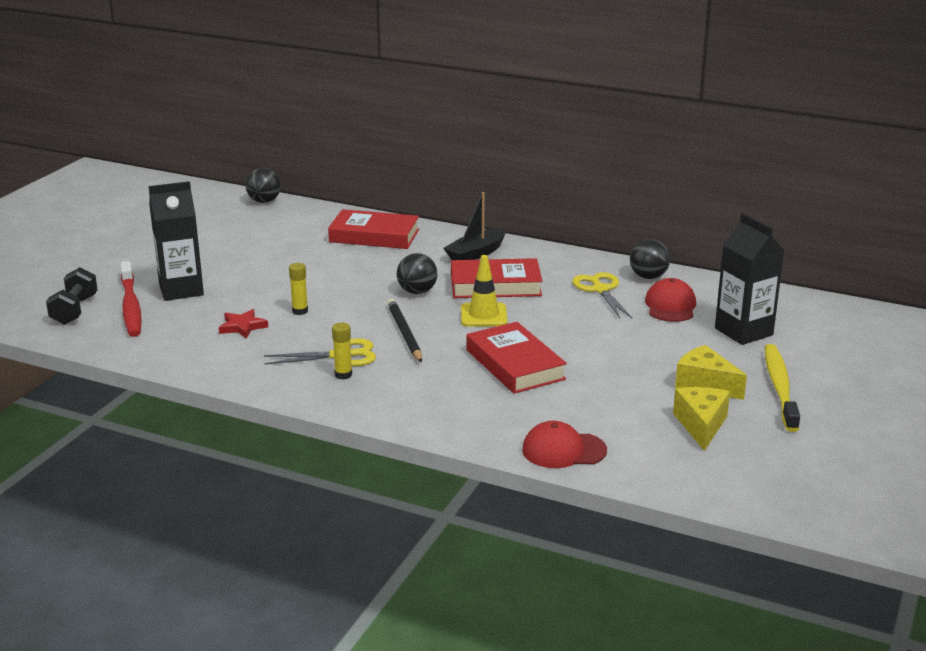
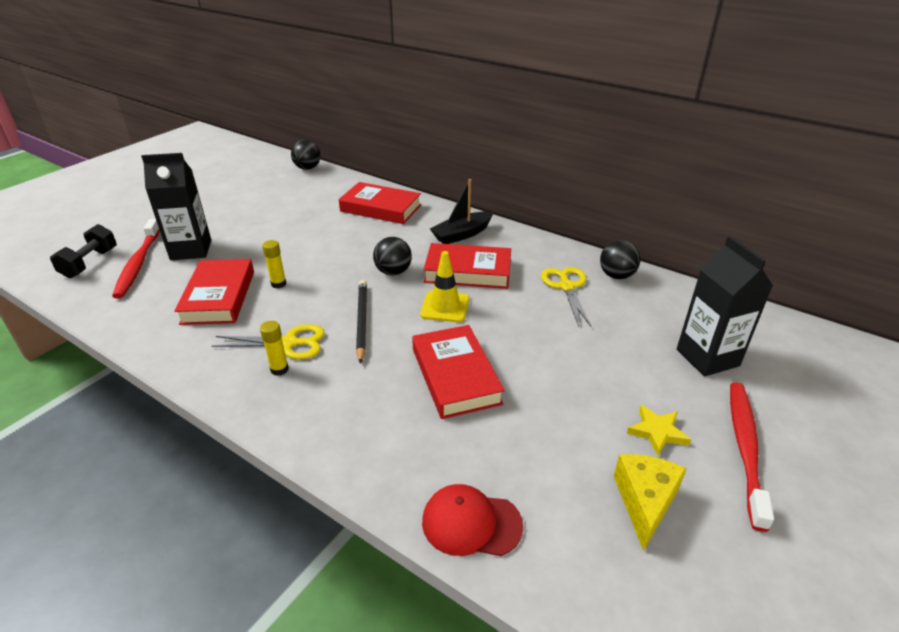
camera: 10 degrees right, 10 degrees up
(242, 327) = (218, 297): red star -> red book
(670, 306) = (633, 314): red cap -> none
(705, 384) = (657, 432): yellow cheese -> yellow star
(779, 387) = (745, 448): yellow toothbrush -> red toothbrush

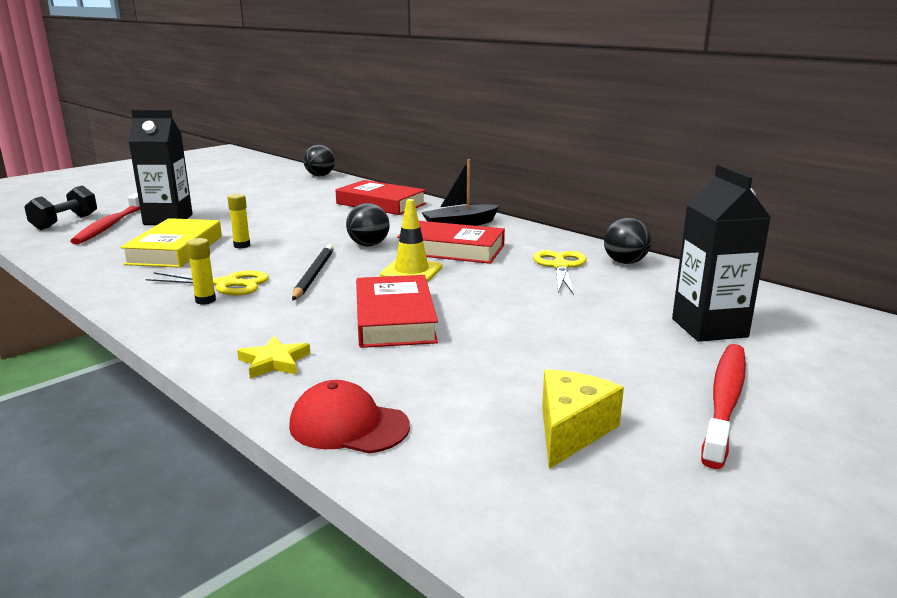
camera: 10 degrees right, 15 degrees down
(218, 297) = (175, 250): red book -> yellow book
(657, 432) = (615, 378): yellow star -> yellow star (274, 362)

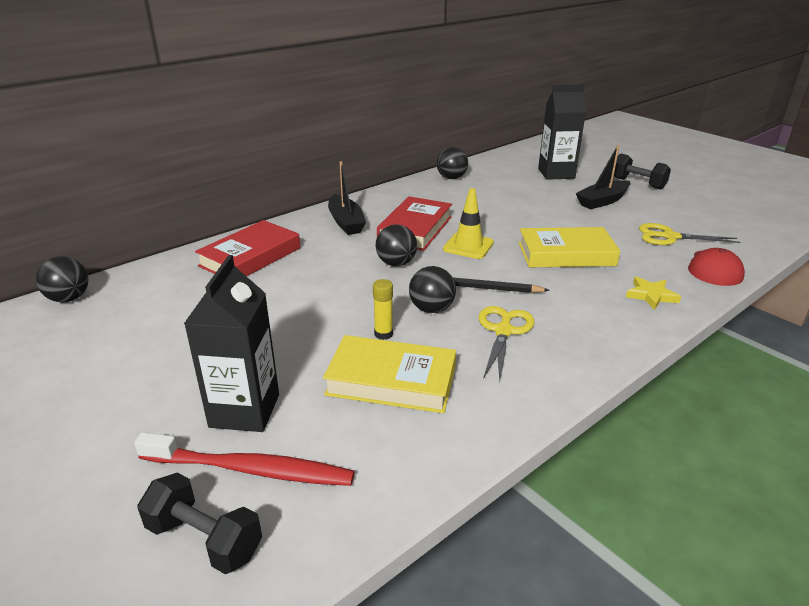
camera: 85 degrees left, 10 degrees up
(205, 300) = (546, 338): yellow glue stick -> none
(277, 259) = (431, 309): none -> black ball
(395, 319) = (566, 254): red book -> yellow book
(560, 266) = (458, 196): yellow scissors -> yellow scissors (670, 237)
(571, 430) = (684, 216): yellow cheese -> none
(601, 357) = (602, 201): none -> black boat
(725, 400) = (637, 183): red toothbrush -> black dumbbell

